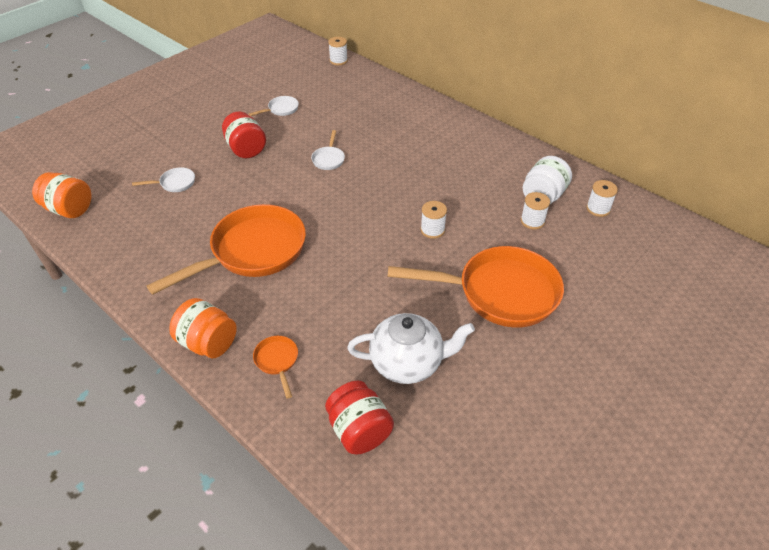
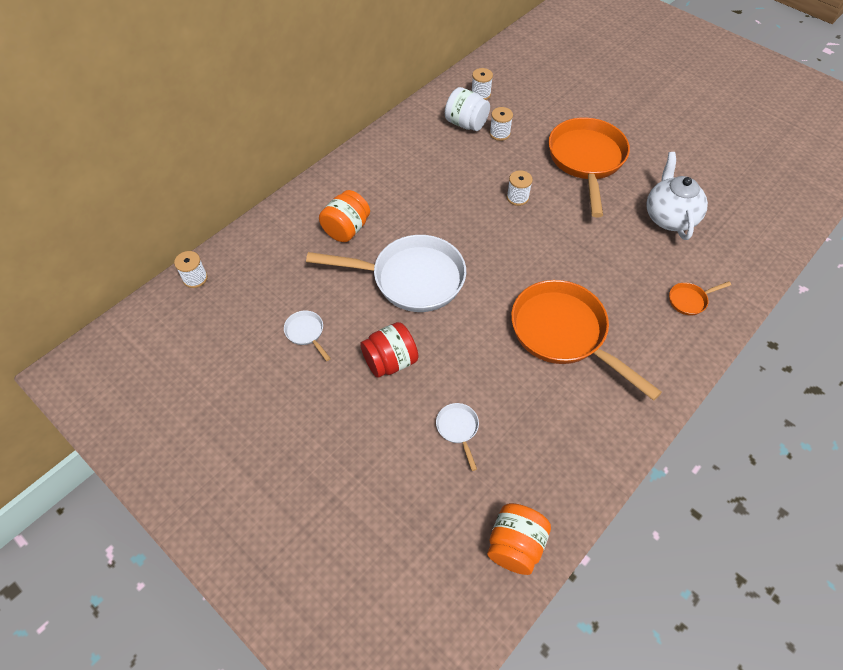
camera: 90 degrees left, 10 degrees up
(208, 343) = (683, 354): orange jar -> orange jar (346, 229)
(329, 159) = (411, 278): white pan -> white pan, size x2.43
(359, 430) = (736, 245): red jar -> none

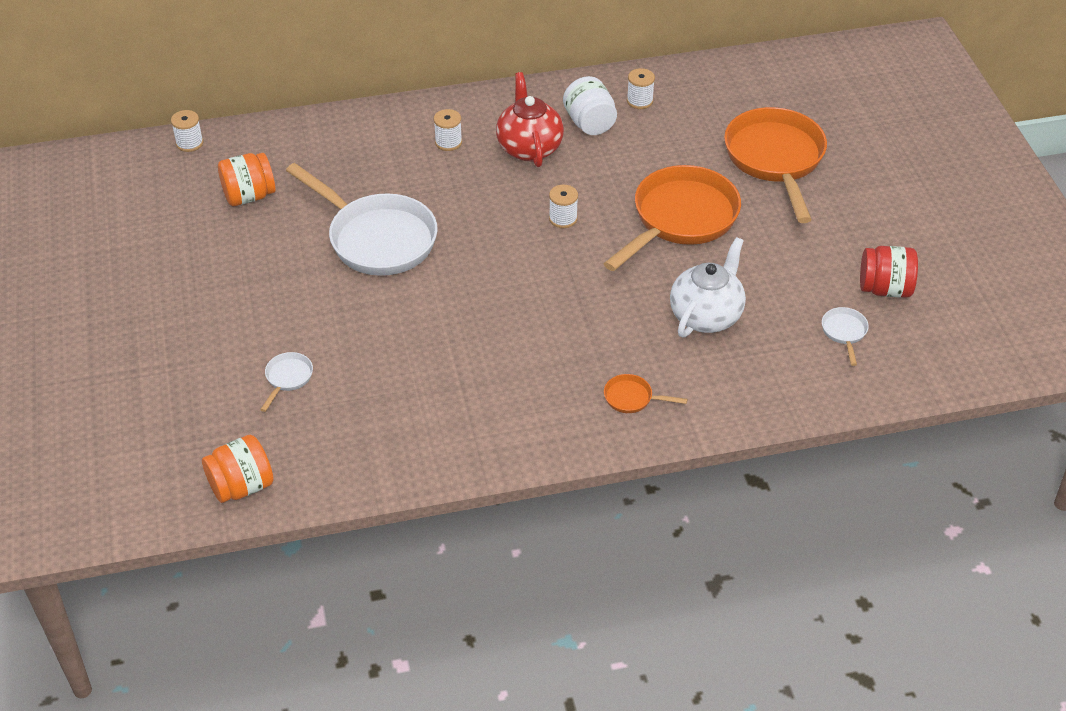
camera: 35 degrees right, 10 degrees down
(306, 333) = (238, 235): white pan -> white pan (844, 332)
(346, 229) = (362, 166): orange jar -> orange jar (249, 196)
(390, 361) = (286, 296): red jar -> red jar (885, 289)
(445, 159) = (529, 148): none -> red teapot
(499, 133) = (615, 149): white spool -> white spool (448, 142)
(563, 334) = (469, 358): orange pan -> orange pan (775, 160)

